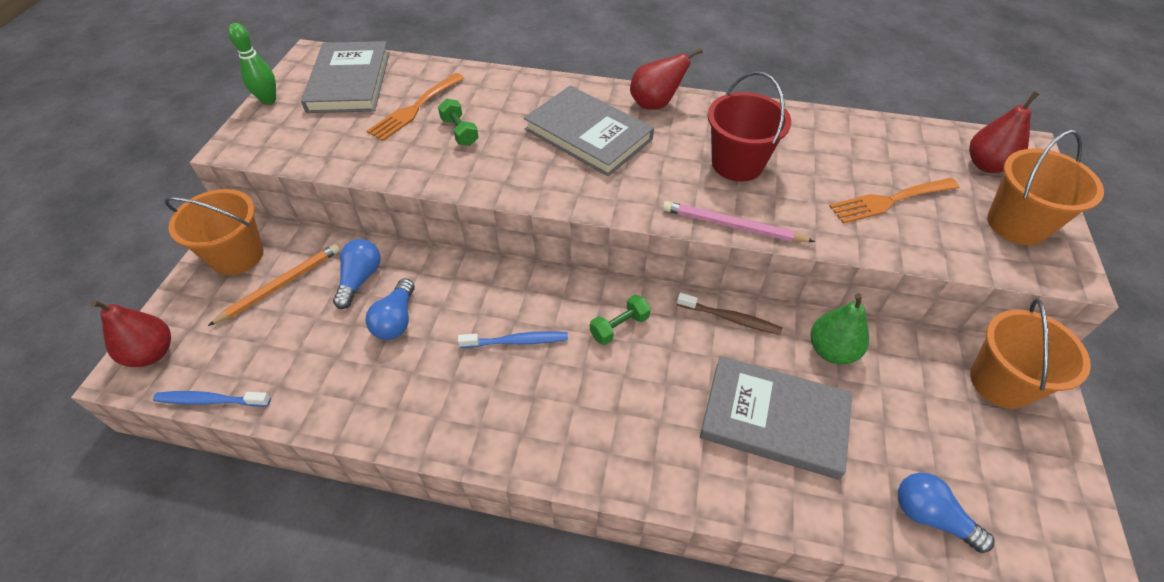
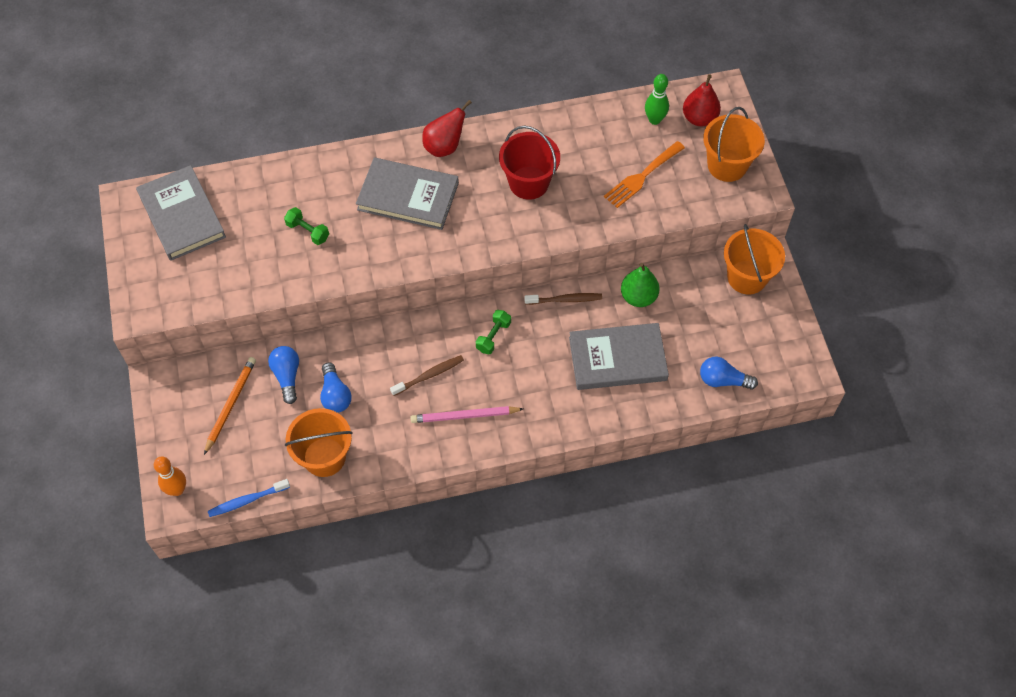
camera: 25 degrees left, 10 degrees up
(152, 353) = (177, 489): red pear -> orange bowling pin
(237, 256) = (177, 396): orange bucket -> orange bucket (324, 457)
(268, 100) = (128, 260): green bowling pin -> green bowling pin (654, 120)
(414, 109) = (257, 223): orange fork -> none
(517, 341) = (429, 375): blue toothbrush -> brown toothbrush
(732, 226) = (545, 239): pink pencil -> pink pencil (465, 416)

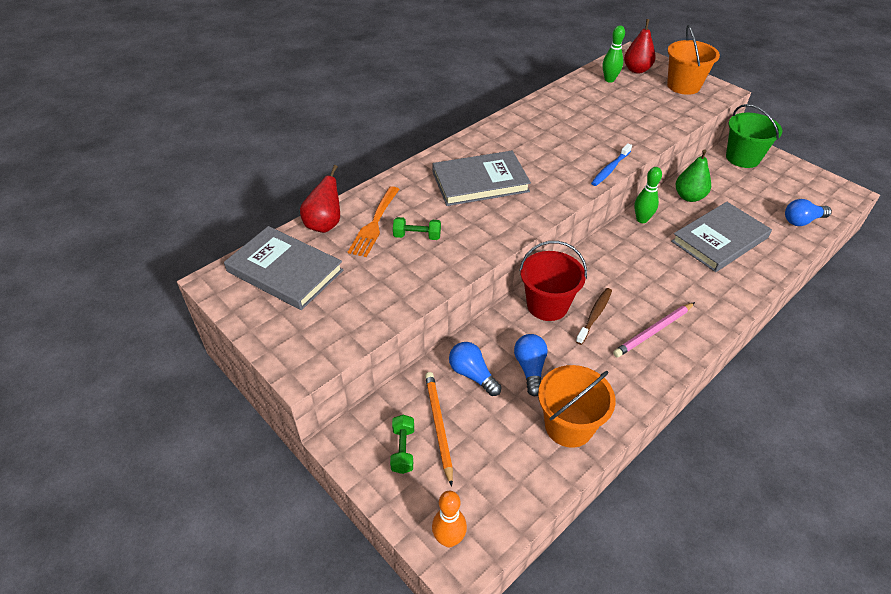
camera: 30 degrees left, 15 degrees down
(247, 500) = (531, 508): blue toothbrush -> blue toothbrush (610, 169)
(335, 395) = (530, 369): blue light bulb -> blue light bulb turned 135 degrees counterclockwise
(444, 147) = (478, 143): red pear -> red pear (325, 224)
(493, 336) = (616, 265): green dumbbell -> green dumbbell (403, 450)
(529, 183) = (564, 141): red bucket -> red bucket (547, 305)
(565, 300) = (642, 219): brown toothbrush -> green bowling pin
(642, 176) = (637, 110): orange fork -> orange fork (374, 224)
(747, 277) = (742, 158): orange bucket -> green bucket

